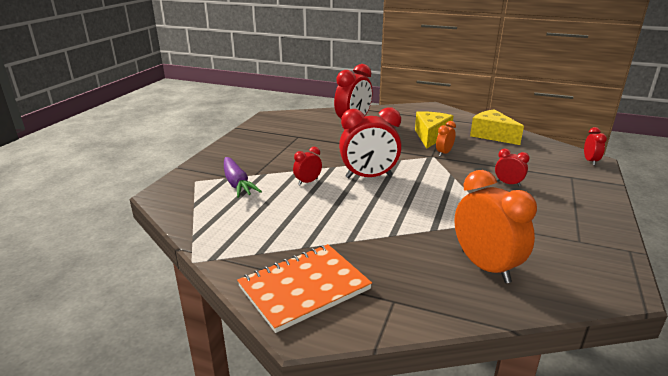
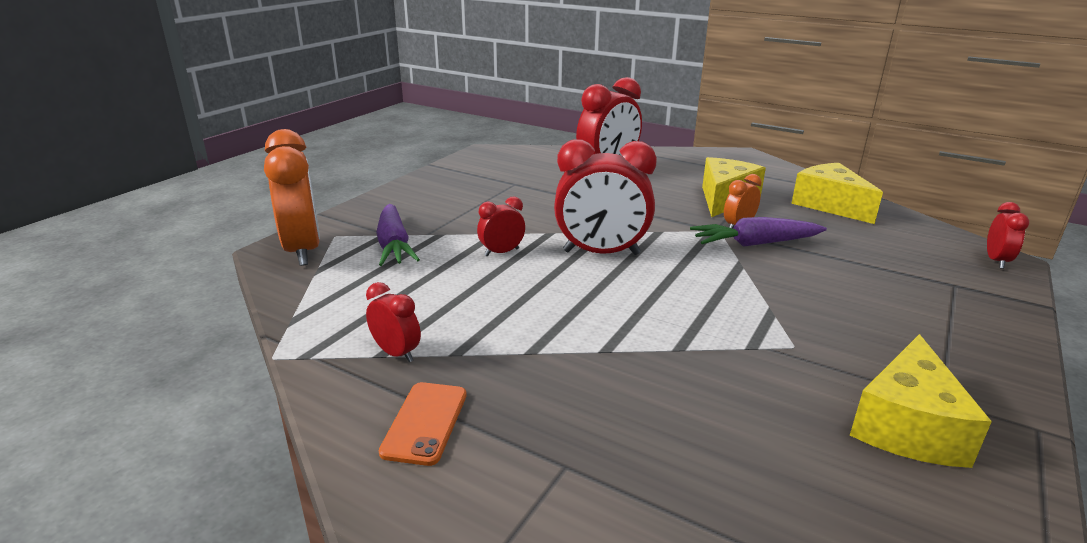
camera: 10 degrees right, 0 degrees up
(304, 288) = (425, 423): orange notebook -> orange phone
(456, 163) = (754, 244): none -> purple carrot
(485, 266) = (750, 425): orange clock -> orange clock (303, 250)
(508, 183) = (835, 285): red clock -> red clock (396, 353)
(566, 257) = (907, 426): none -> yellow cheese

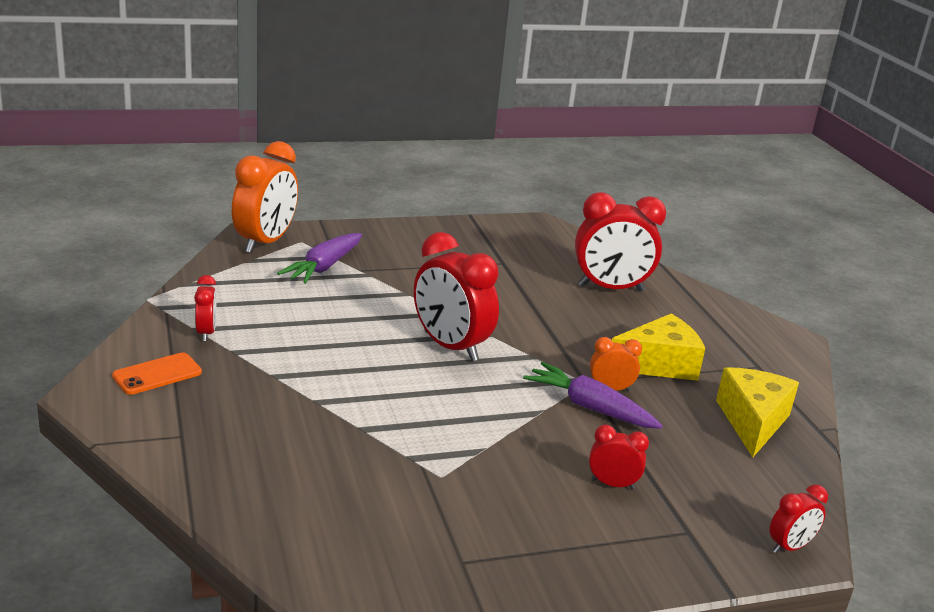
camera: 40 degrees right, 0 degrees up
(501, 252) = (382, 308): red clock -> red clock (612, 484)
(907, 426) = (401, 553): yellow cheese -> none

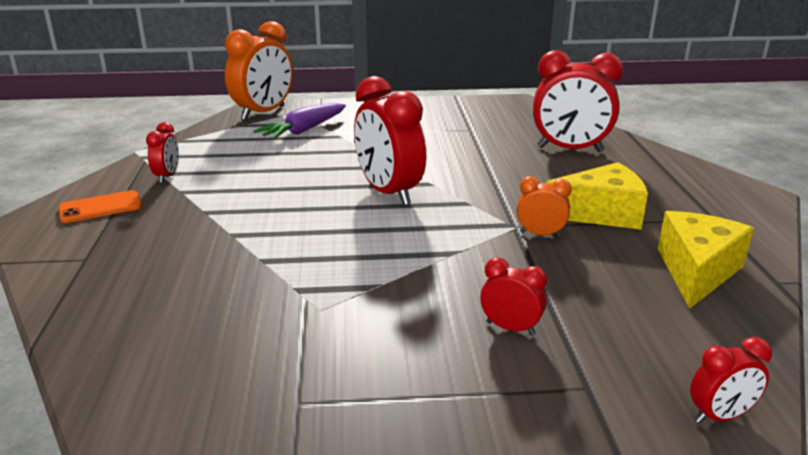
camera: 15 degrees right, 0 degrees up
(589, 407) = (511, 250): purple carrot -> none

